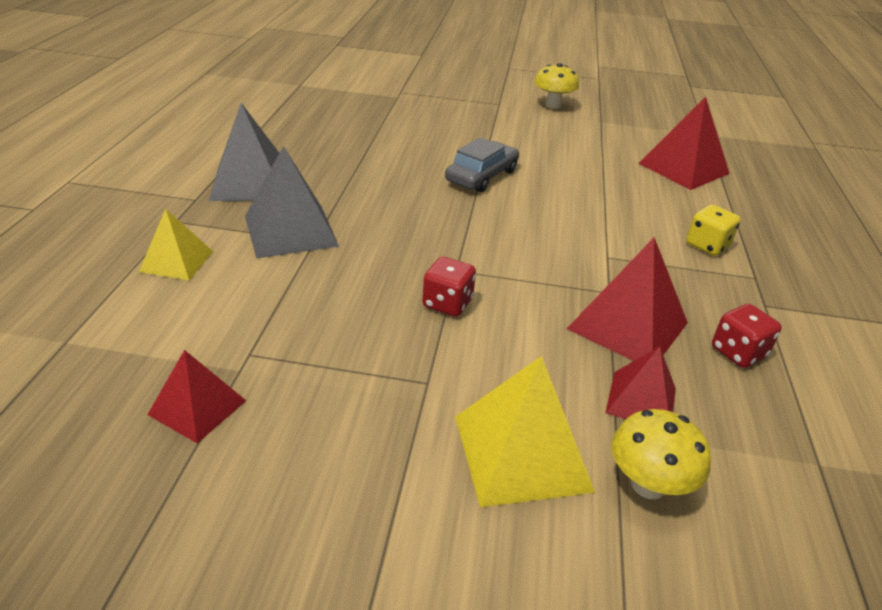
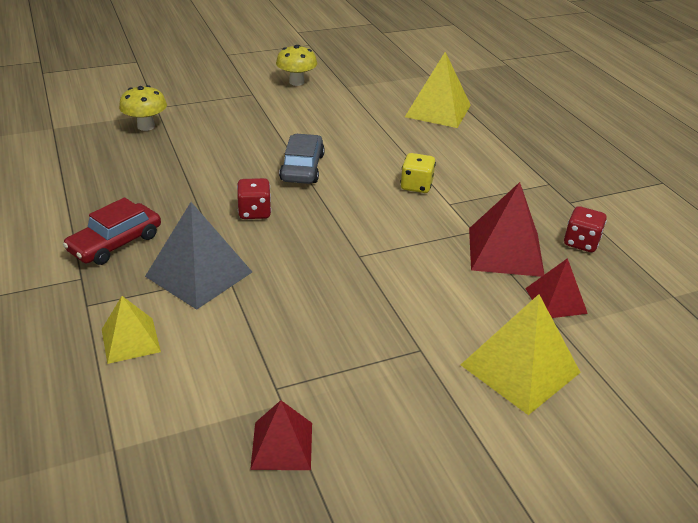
camera: 30 degrees left, 0 degrees up
(251, 182) = (115, 243): grey pyramid -> red car
(447, 303) = (378, 285): red dice -> red dice (254, 212)
(648, 484) = (603, 353): yellow mushroom -> yellow mushroom (146, 126)
(683, 168) = (438, 111): red pyramid -> yellow pyramid
(707, 245) = (503, 170): yellow dice -> yellow dice (416, 186)

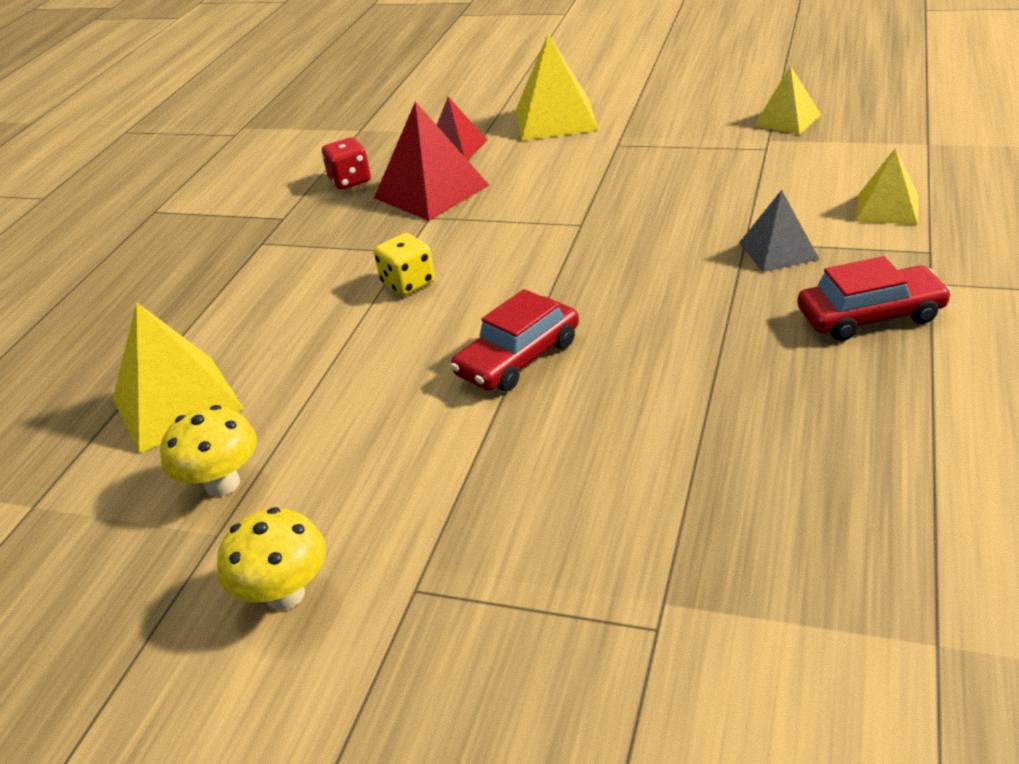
camera: 135 degrees left, 0 degrees up
(146, 126) = (714, 561): yellow mushroom -> yellow mushroom (222, 484)
(199, 274) = (778, 251): grey pyramid -> grey pyramid, size x0.61
(254, 212) = (651, 307): red dice -> none
(282, 445) = (787, 120): red pyramid -> yellow pyramid
(302, 168) = (518, 358): grey car -> red car

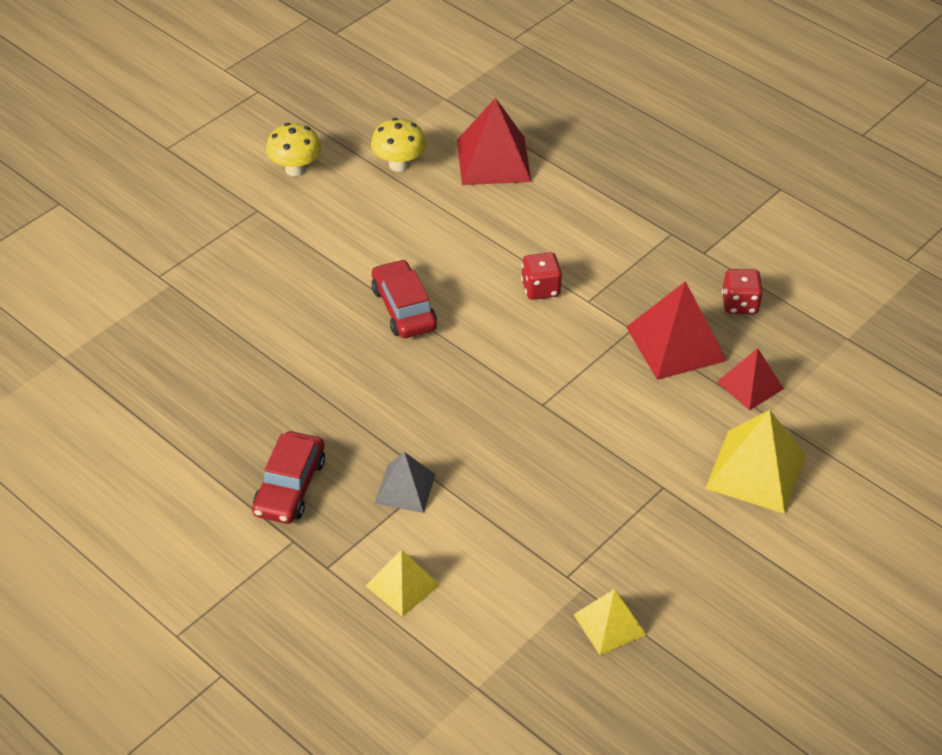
camera: 110 degrees right, 10 degrees up
(177, 402) = (493, 160): yellow pyramid -> red pyramid
(408, 283) = (540, 288): yellow dice -> red dice

